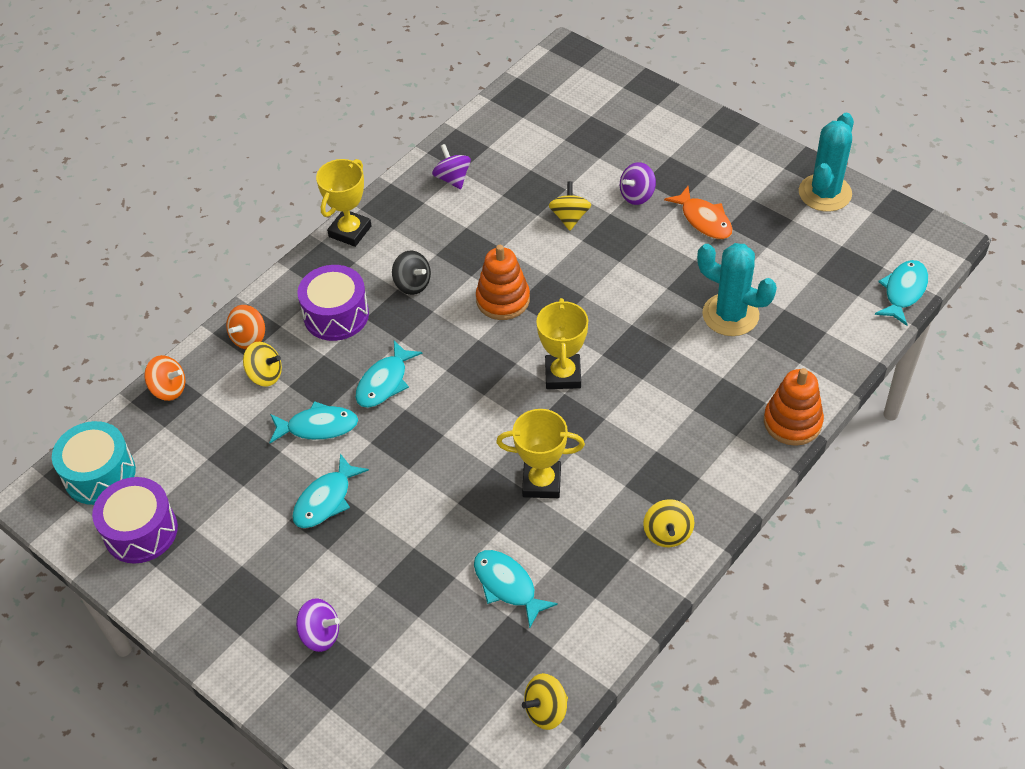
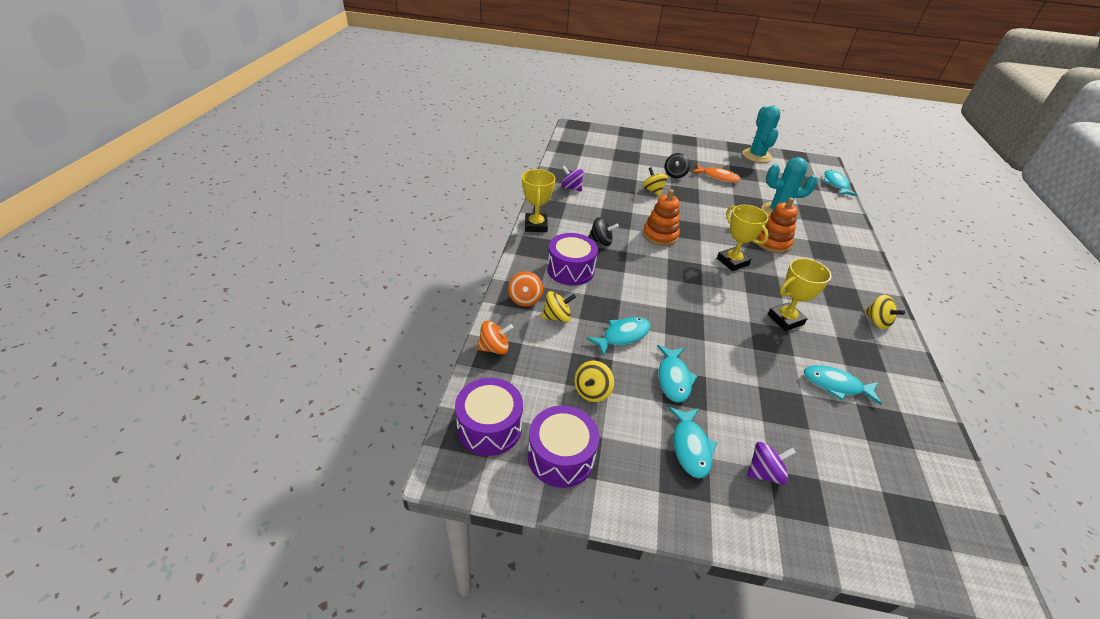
camera: 35 degrees left, 10 degrees down
(100, 474) = (489, 427): turquoise drum -> purple drum
(384, 382) = (638, 296): turquoise fish -> turquoise fish (690, 447)
(546, 710) = (946, 453): yellow spinning top -> yellow spinning top (592, 391)
(637, 195) = (675, 174): purple spinning top -> black spinning top
(792, 422) = (862, 249): orange stacking toy -> orange stacking toy (772, 243)

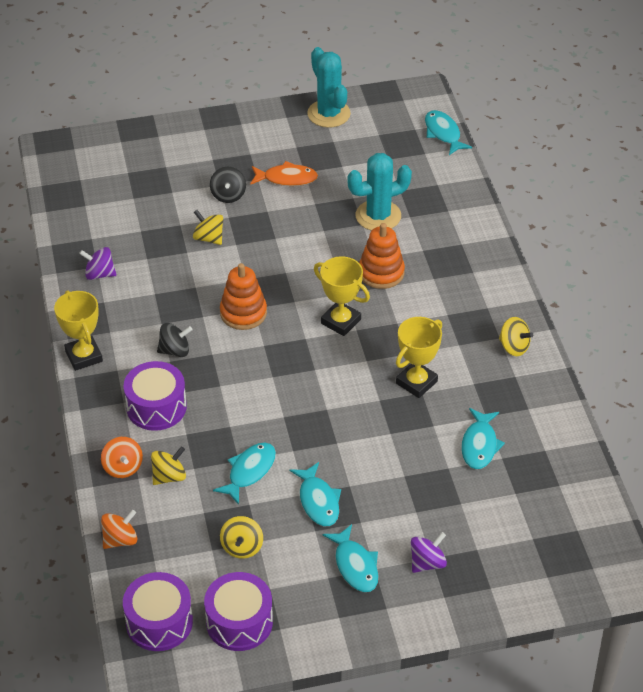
camera: 20 degrees left, 5 degrees up
(835, 385) = (479, 445): turquoise fish -> turquoise fish turned 75 degrees counterclockwise

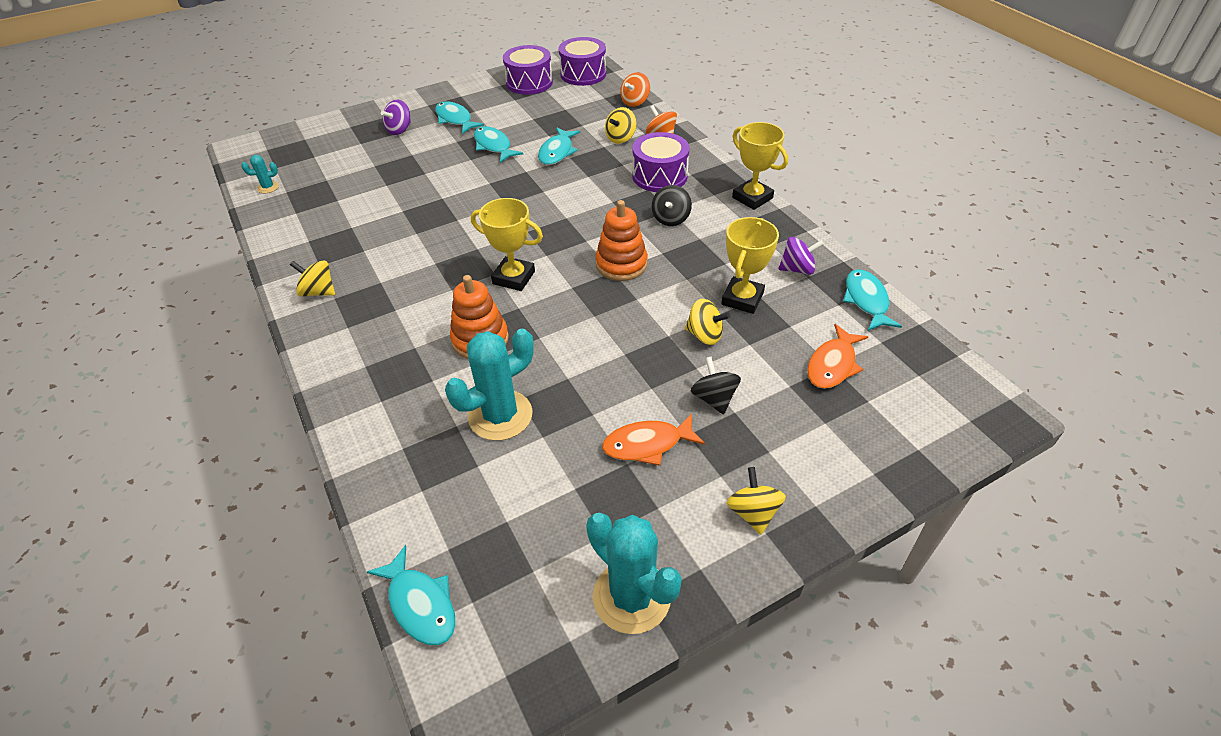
camera: 165 degrees right, 0 degrees up
(132, 198) = (832, 365): none -> orange fish
(175, 350) = (671, 219): black spinning top -> black spinning top turned 45 degrees counterclockwise
(242, 547) = (543, 113): yellow spinning top -> yellow spinning top (753, 512)
(416, 382) = (422, 240): yellow trophy -> yellow trophy (742, 299)
(479, 445) = (357, 205): turquoise fish -> turquoise fish (866, 300)
(580, 497) = (268, 187): none -> turquoise cactus

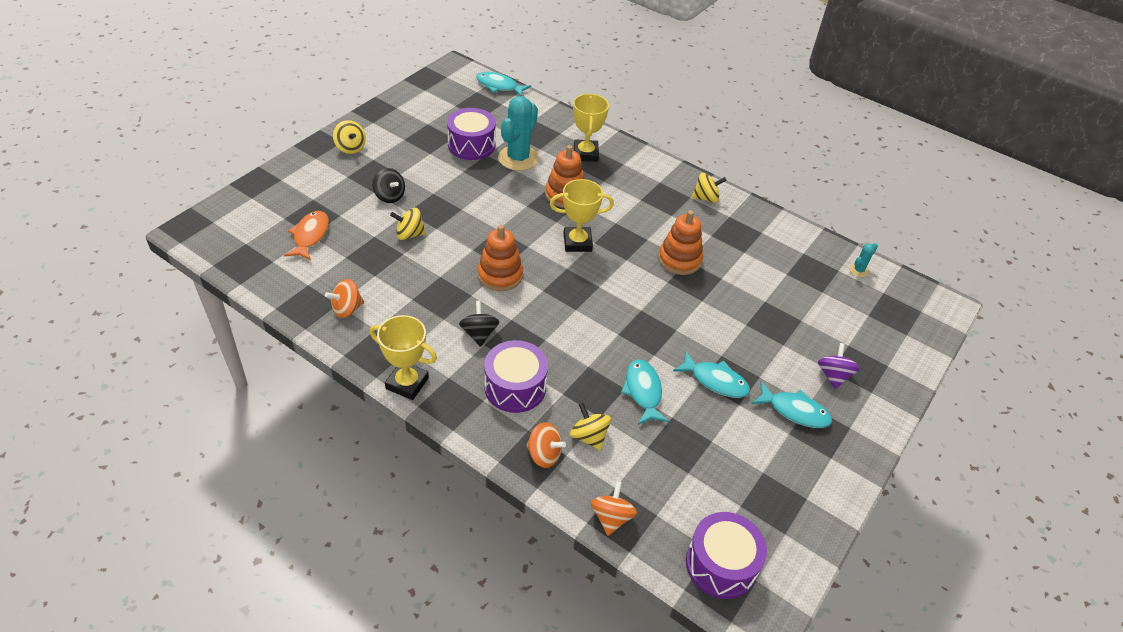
camera: 150 degrees right, 0 degrees up
(424, 235) = (679, 260): none -> orange stacking toy
(529, 83) = (775, 516): purple drum -> purple drum (471, 145)
(620, 138) = (589, 436): yellow spinning top -> yellow spinning top turned 45 degrees counterclockwise
(631, 596) = (403, 107): turquoise cactus -> none
(647, 444) = (422, 164): orange fish -> none
(742, 299) = (388, 269): yellow trophy -> yellow trophy (585, 154)
(797, 269) = (347, 309): purple spinning top -> orange spinning top
(866, 300) = (284, 293): turquoise fish -> none

